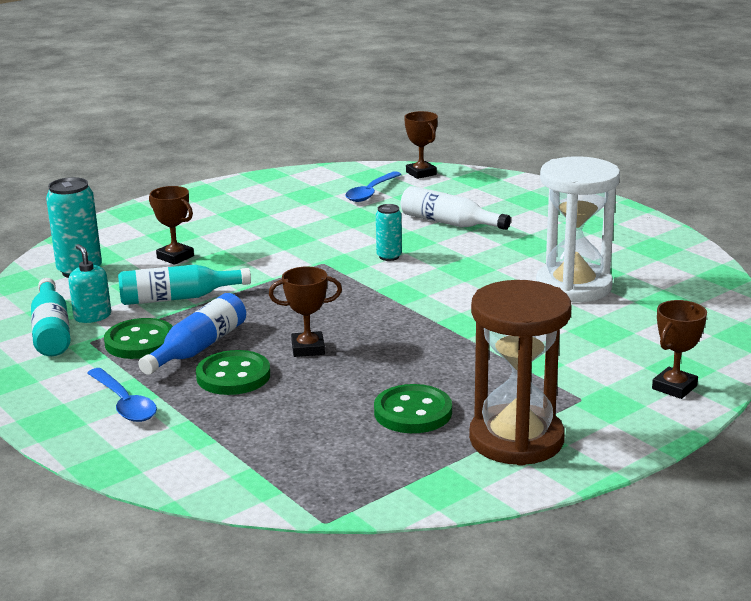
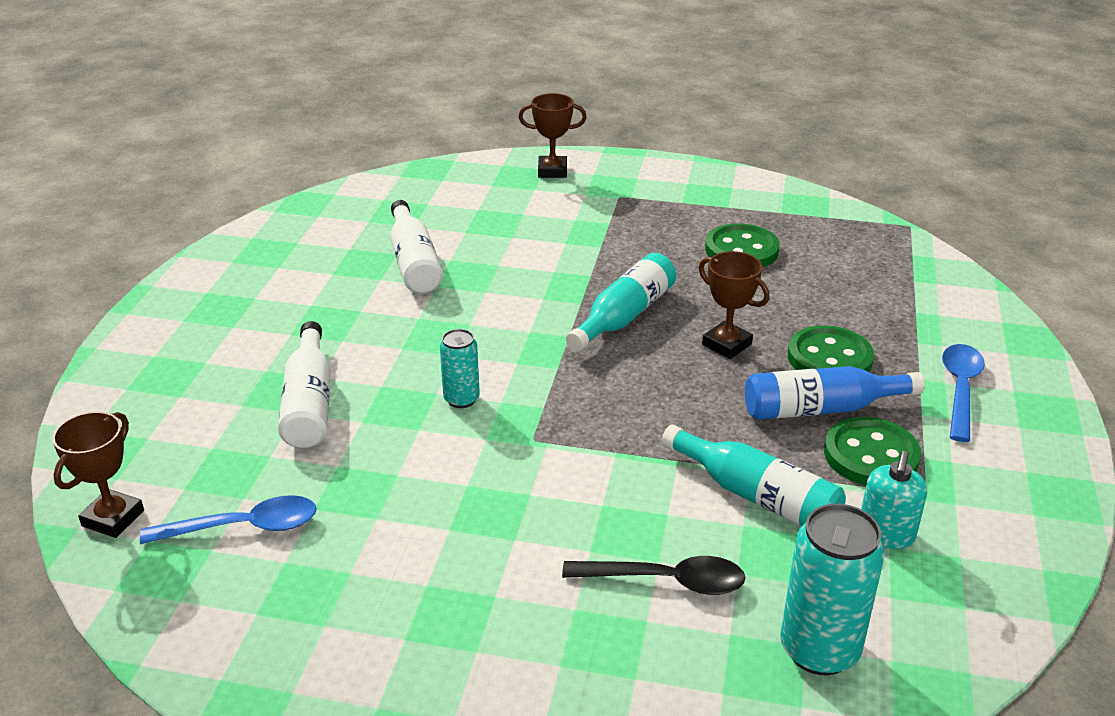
camera: 130 degrees left, 10 degrees up
(52, 331) = (956, 541): turquoise bottle -> turquoise bottle (624, 316)
(175, 257) = (666, 581): brown trophy -> black spoon
(516, 439) = (711, 200): brown hourglass -> none
(573, 286) = (414, 262): white hourglass -> white bottle

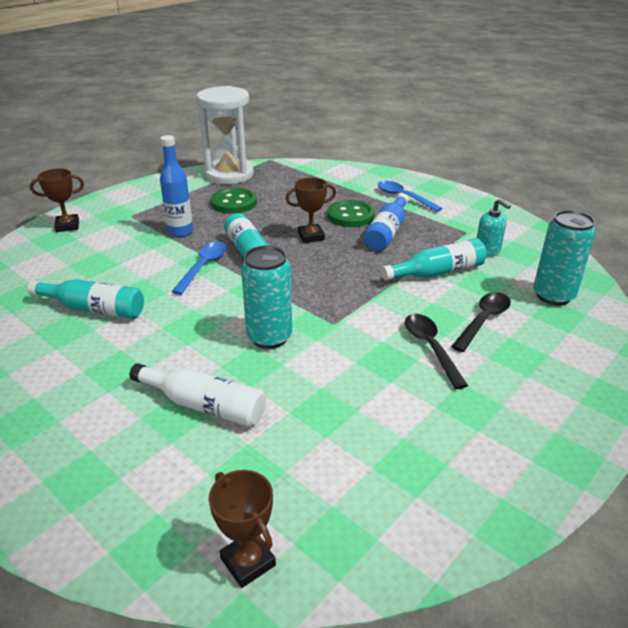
camera: 60 degrees left, 0 degrees up
(243, 527) = (319, 480): blue spoon -> blue spoon (203, 267)
(414, 262) = (94, 309): white bottle -> turquoise bottle
(461, 399) = (269, 337): turquoise can -> turquoise can, size x1.74
(550, 544) = (431, 348): none -> black spoon
(552, 171) = (67, 226): brown trophy -> brown trophy turned 45 degrees clockwise
(622, 244) = (180, 232): none -> blue bottle
(815, 214) = (229, 174): none -> white hourglass
(871, 455) = (431, 234): green button -> none

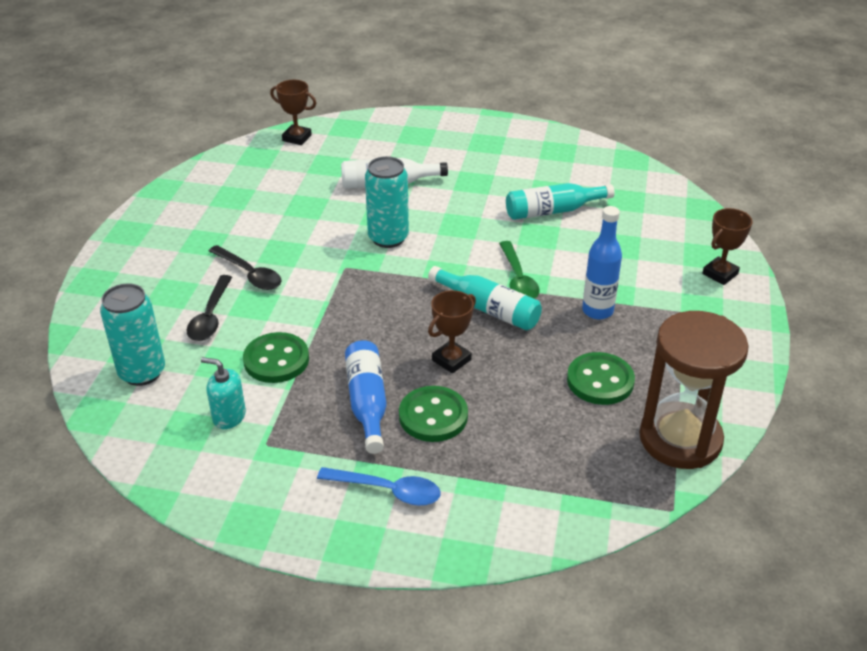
camera: 150 degrees right, 5 degrees up
(203, 267) = (518, 279): blue spoon -> green spoon
(229, 174) = (680, 439): white hourglass -> brown hourglass
(438, 272) = (276, 360): turquoise bottle -> green button

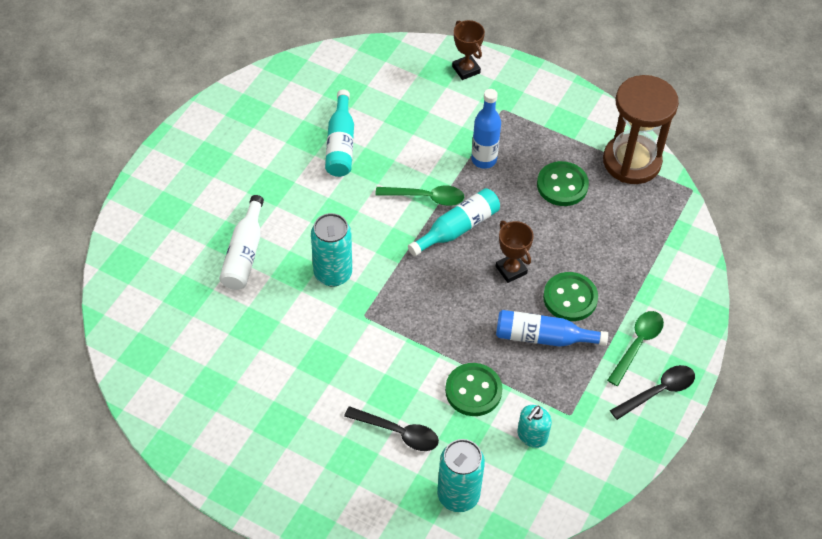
camera: 75 degrees left, 15 degrees up
(249, 274) = (346, 392): black spoon -> black spoon (658, 392)
(297, 138) = (122, 312): brown trophy -> none
(387, 490) = (637, 345): blue spoon -> green spoon

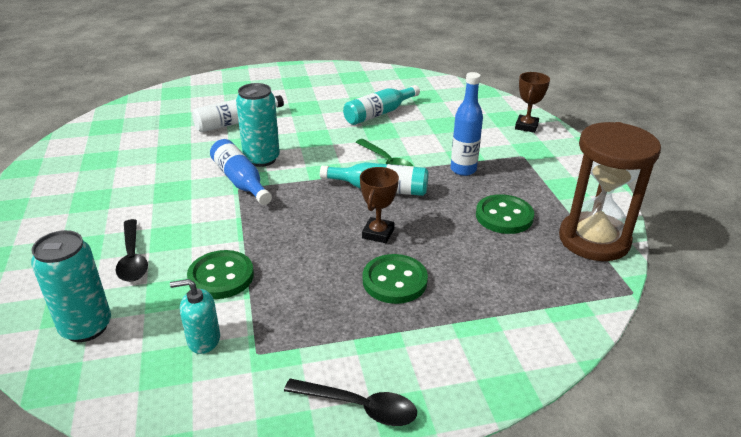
camera: 50 degrees right, 20 degrees down
(543, 337) = (329, 287): blue bottle -> blue bottle (240, 181)
(637, 345) = (400, 356): green spoon -> none

